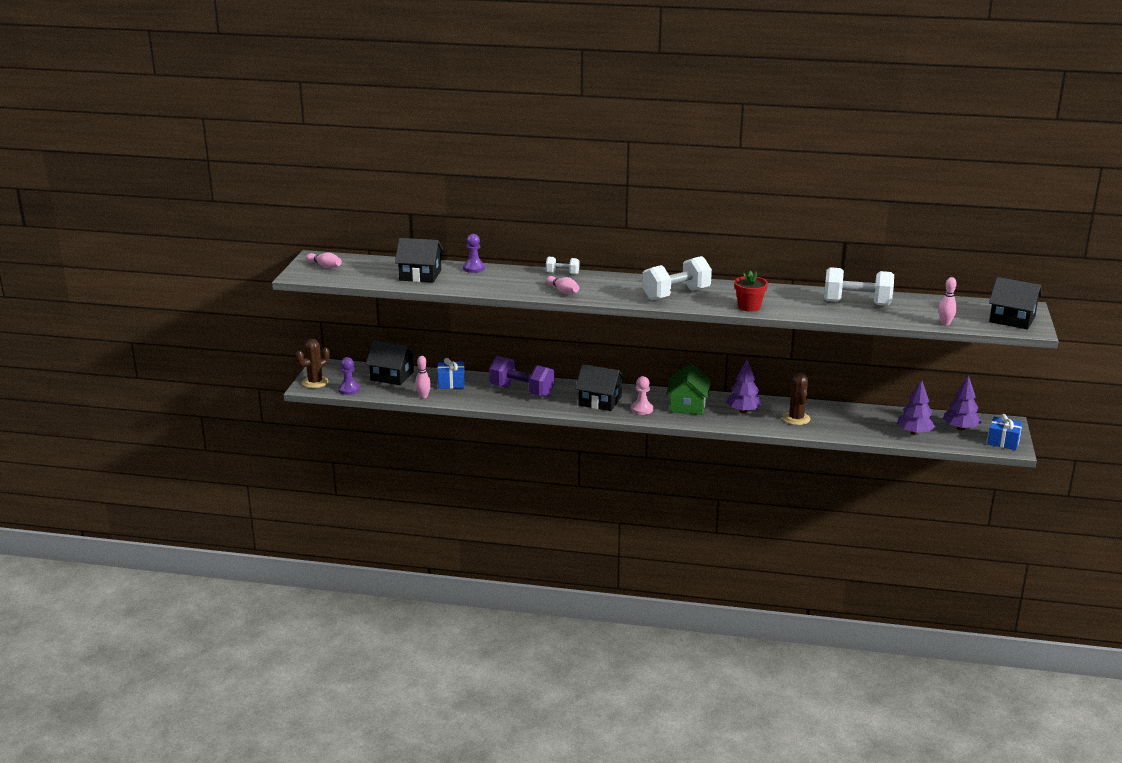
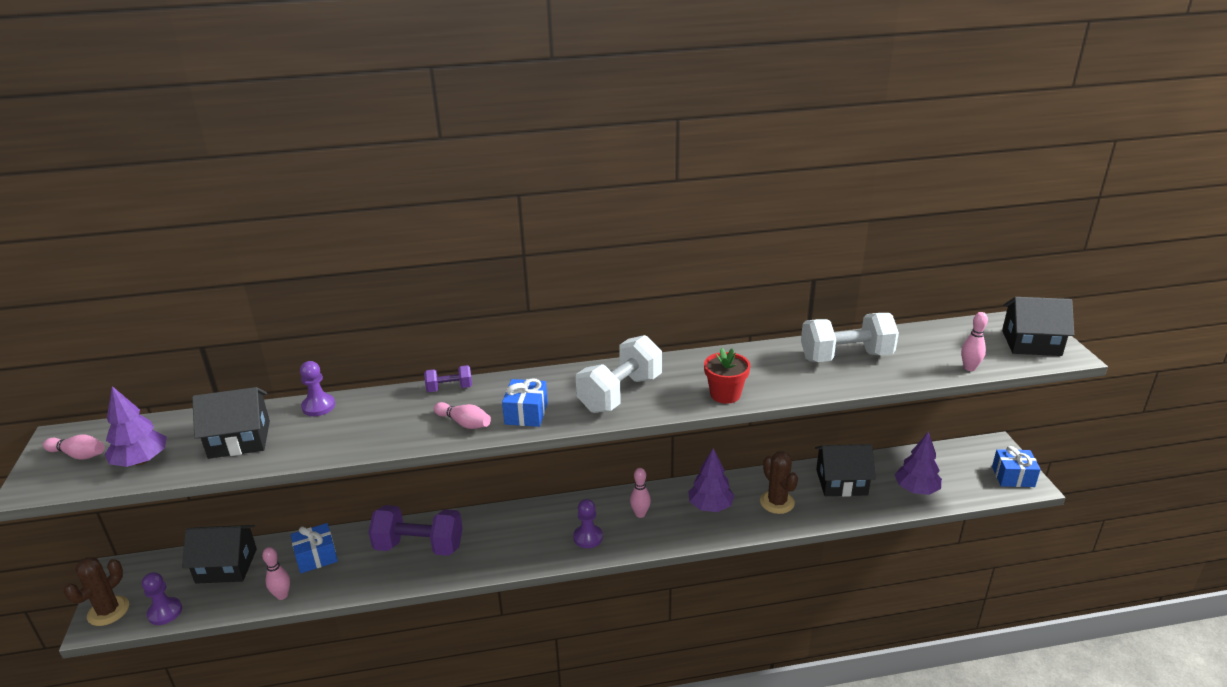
camera: 20 degrees left, 5 degrees up
(562, 273) = (449, 388): white dumbbell -> purple dumbbell
(600, 401) = (529, 537): black house -> black house (841, 482)
(606, 293) = (526, 413): none -> blue gift
(642, 409) = (588, 537): pink pawn -> purple pawn
(687, 405) = (640, 514): green house -> pink bowling pin
(960, 428) = (956, 468): purple tree -> purple tree (141, 461)

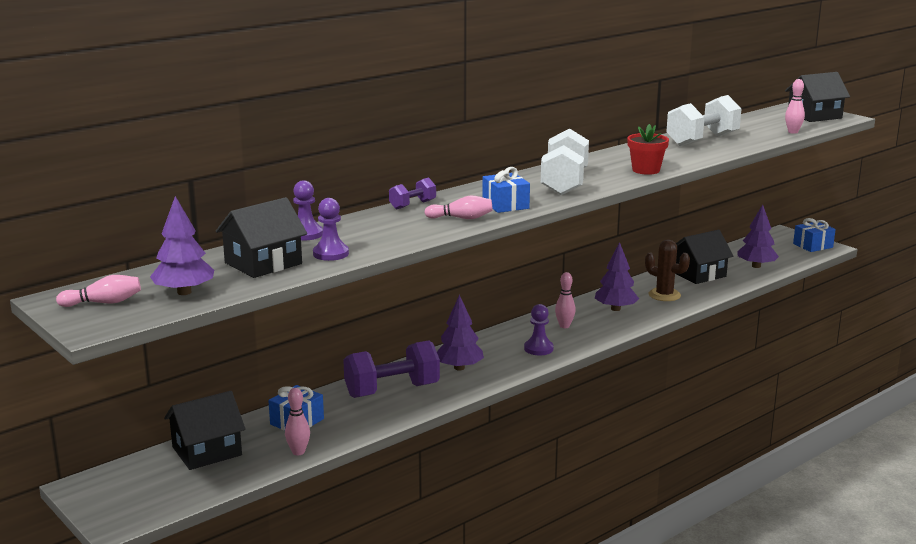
camera: 30 degrees left, 10 degrees down
(108, 611) = (116, 512): brown cactus -> none
(165, 612) = (185, 495): purple pawn -> purple pawn (331, 254)
(498, 537) = (459, 368): none -> purple tree

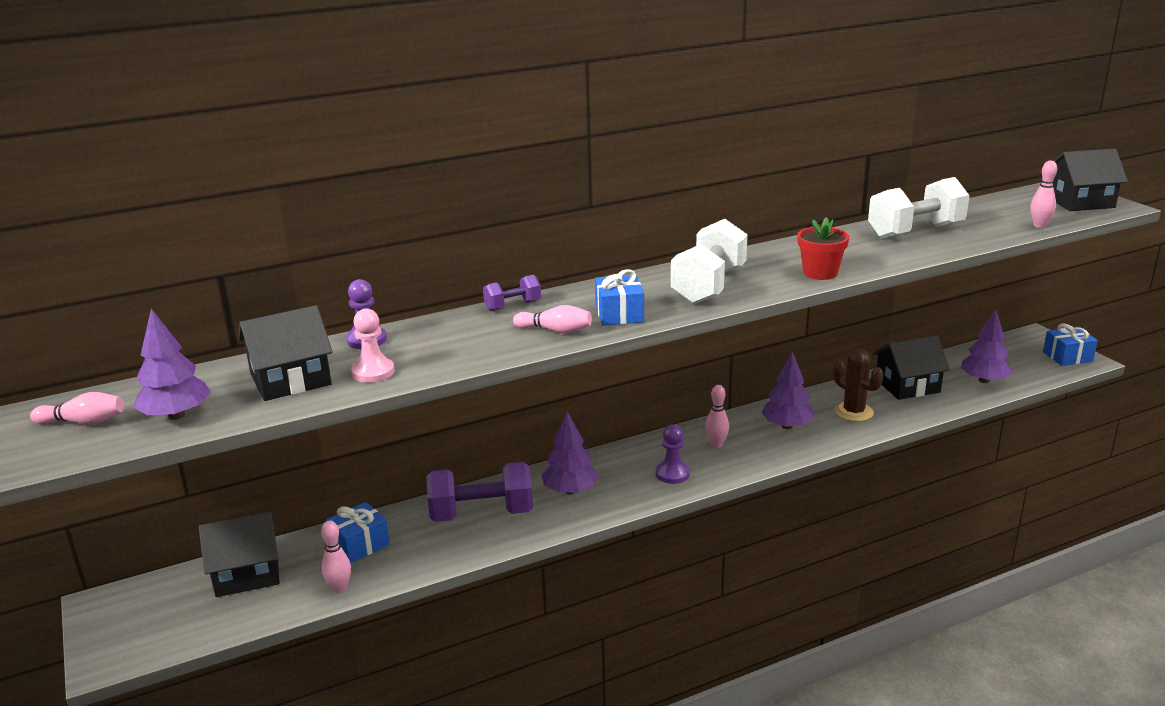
camera: 15 degrees right, 5 degrees up
(331, 254) = (373, 372): purple pawn -> pink pawn

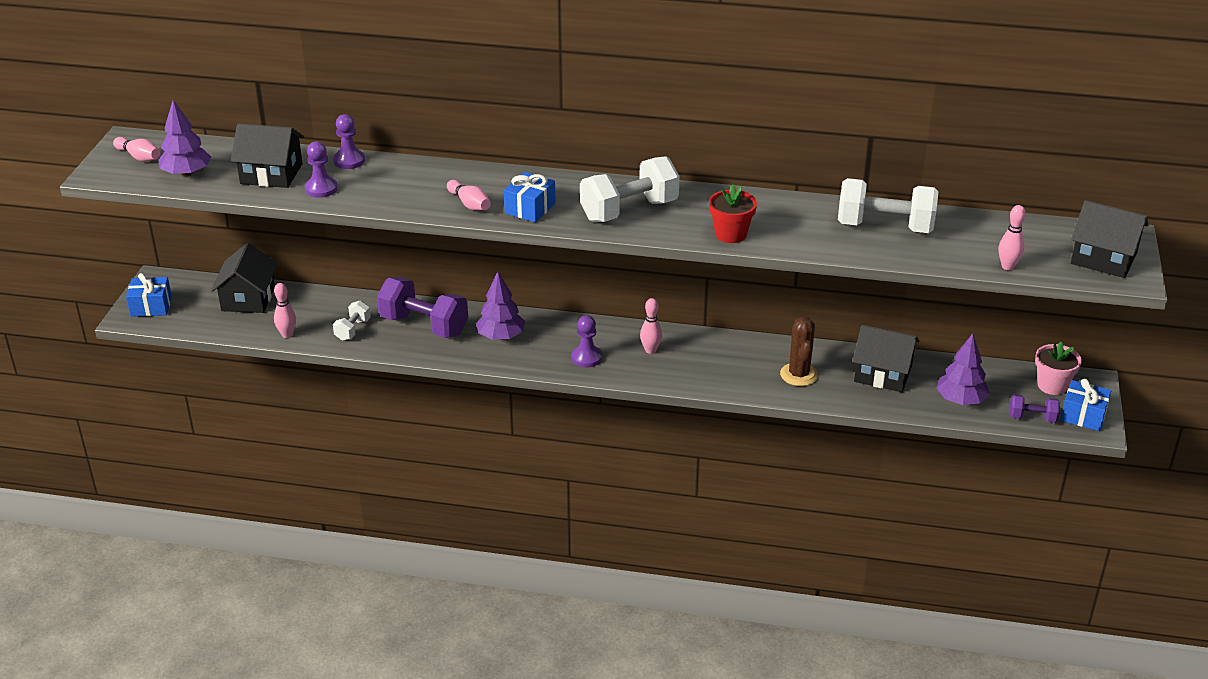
camera: 35 degrees right, 10 degrees up
(247, 573) = (248, 298): black house -> black house turned 75 degrees clockwise
(359, 544) = (328, 311): blue gift -> blue gift (151, 306)
(373, 372) = (321, 189): pink pawn -> purple pawn
(410, 550) = (352, 330): none -> white dumbbell
(513, 306) = (473, 171): purple dumbbell -> purple dumbbell (1032, 418)
(787, 426) = (726, 361): purple tree -> none
(1019, 347) = (1052, 385): none -> pink flower pot

